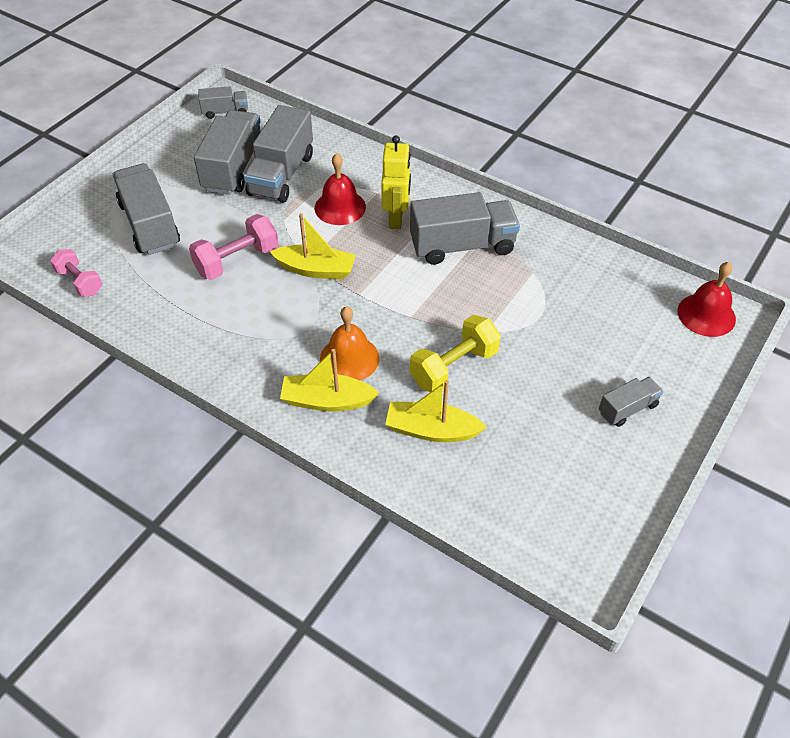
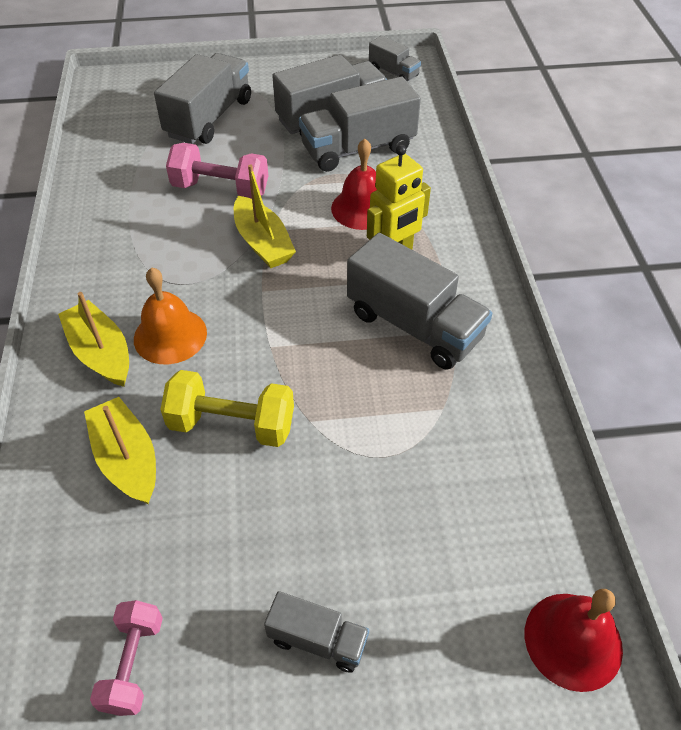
camera: 50 degrees right, 0 degrees up
(80, 282) = (107, 124): pink dumbbell -> pink dumbbell (133, 664)

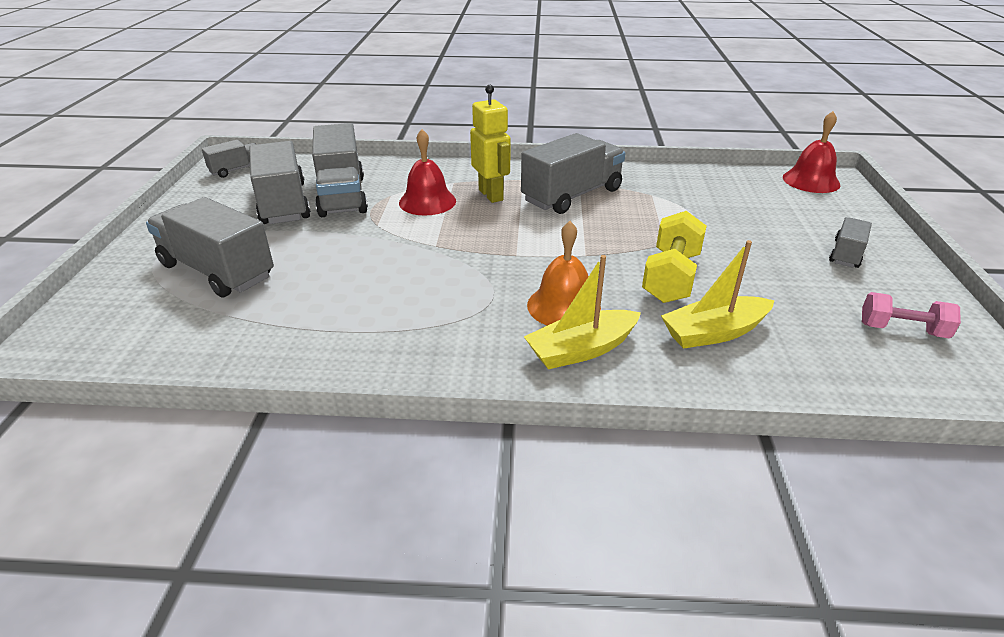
camera: 80 degrees left, 15 degrees down
(220, 189) = (355, 269): pink dumbbell -> none
(263, 243) = (451, 250): yellow boat -> none

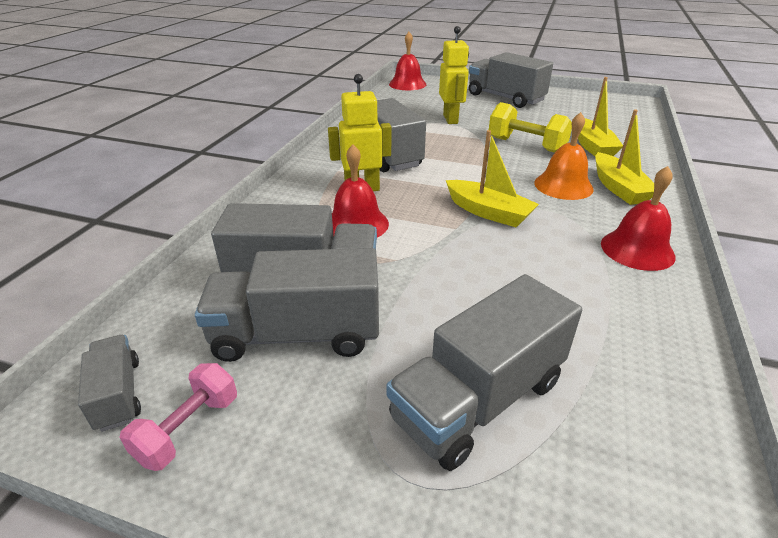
camera: 75 degrees left, 0 degrees up
(427, 354) = (637, 249): none -> red bell
(474, 260) = (488, 212): none -> yellow boat
(711, 220) = (450, 119): none -> yellow robot
(846, 254) = (505, 98): grey truck -> grey truck, size x1.92
(902, 330) = (584, 106): pink dumbbell -> pink dumbbell (188, 429)

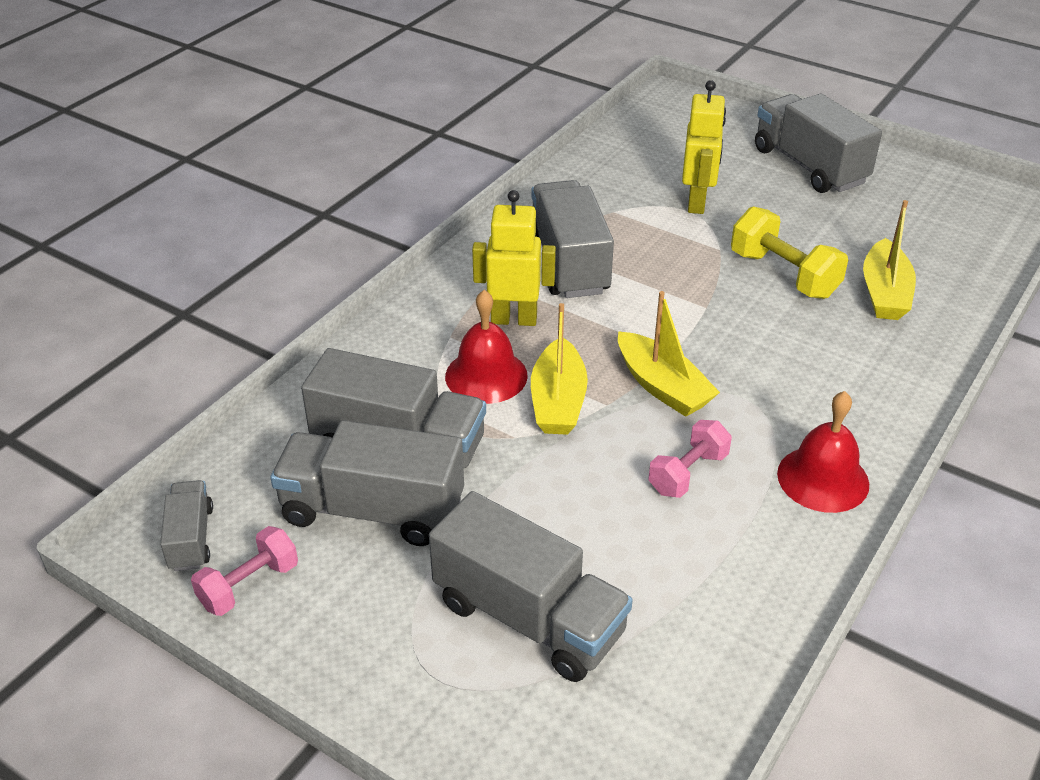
camera: 15 degrees right, 5 degrees up
(407, 84) = (666, 111): red bell -> none
(479, 400) = (529, 617): grey truck -> grey truck turned 120 degrees counterclockwise
(541, 262) = (688, 473): none -> pink dumbbell
(563, 185) = (792, 359): orange bell -> none
(619, 188) = (869, 377): yellow boat -> yellow boat (558, 401)

